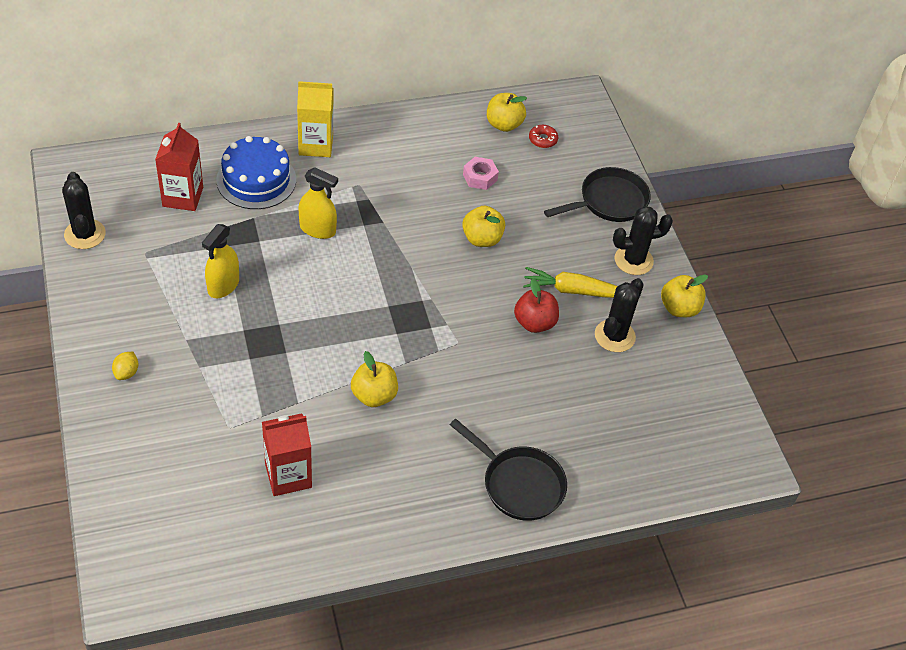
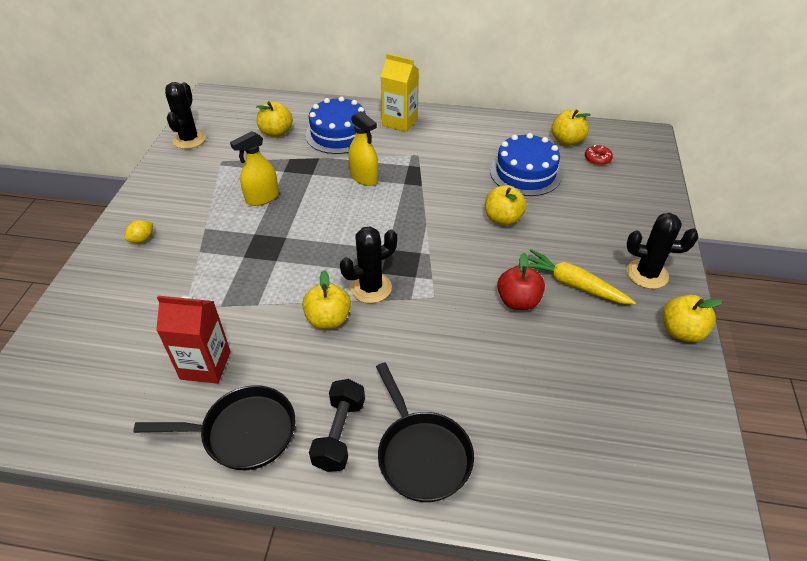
camera: 30 degrees right, 5 degrees down
(183, 197) = (276, 132): red carton -> yellow apple
(444, 492) = (339, 433): none -> black dumbbell
(480, 177) = (525, 173): pink nut -> blue cake
(609, 201) = (641, 219): black pan -> black pan (243, 433)
(614, 336) = (597, 337): black cactus -> black cactus (371, 288)

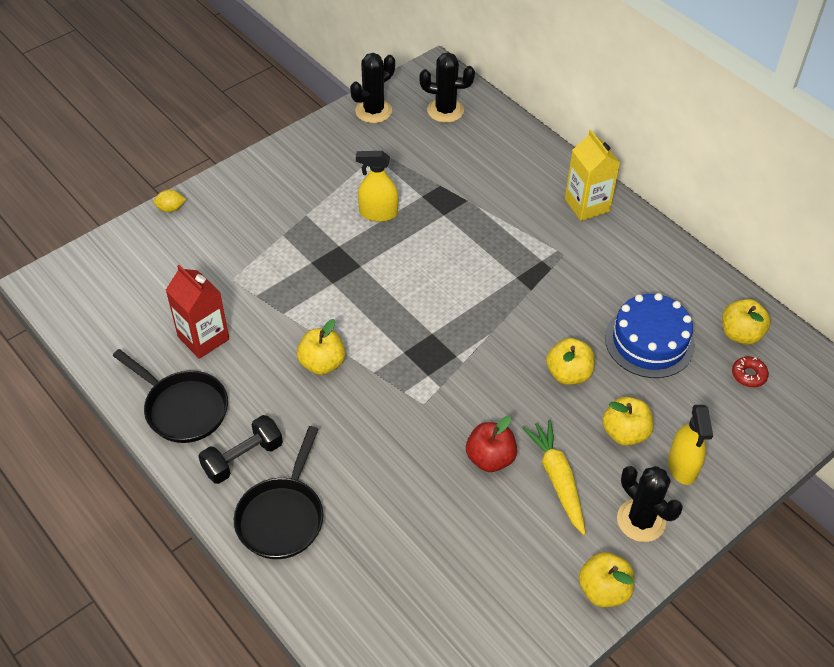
camera: 40 degrees right, 5 degrees up
(142, 239) = (251, 195): yellow lemon -> yellow lemon (171, 208)
(276, 132) = (456, 148): yellow apple -> yellow apple (625, 433)
(338, 134) = (512, 184): blue cake -> none
(364, 177) = (486, 247): yellow spray bottle -> yellow spray bottle (682, 466)
(371, 288) = (381, 359): black cactus -> black cactus (445, 110)

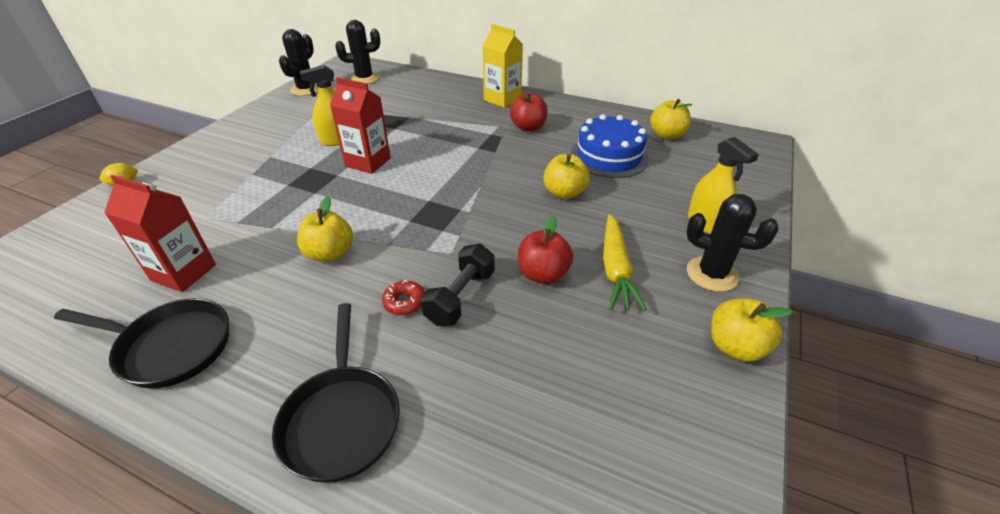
camera: 25 degrees left, 10 degrees down
(243, 458) = (266, 372): black dumbbell -> black dumbbell (460, 297)
(396, 258) = (368, 162): none -> red carton
(557, 479) = (615, 269): yellow carrot -> yellow carrot turned 135 degrees counterclockwise
(589, 264) = (528, 127): none -> red apple
(625, 433) = (641, 216): yellow apple -> none
(748, 375) = (695, 154): red donut -> red donut (404, 302)

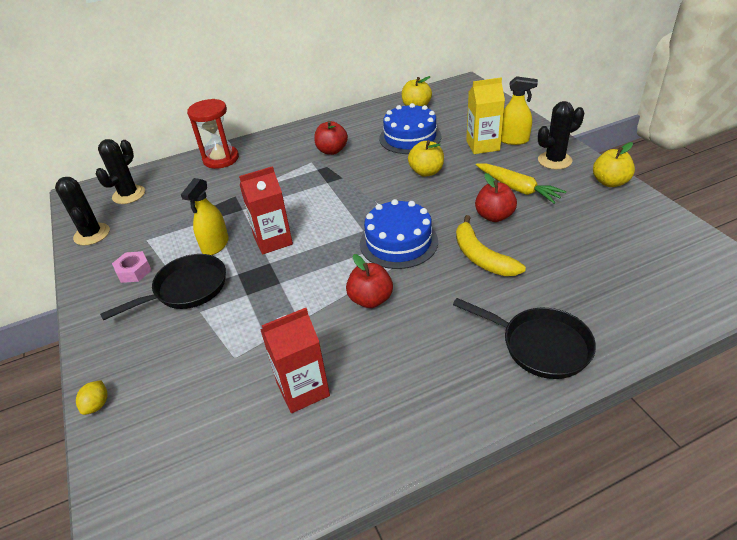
camera: 45 degrees left, 0 degrees up
(170, 347) = (392, 417): black pan -> black pan (186, 289)
(278, 125) = (134, 271): none -> pink nut
(330, 253) = (370, 299): yellow apple -> red apple
(404, 302) = (461, 282): red donut -> none
(431, 229) = (398, 242): none -> blue cake
(450, 88) = (221, 159): none -> red hourglass
(460, 297) = (481, 257): black dumbbell -> yellow banana
(502, 99) = (277, 144): yellow carton -> yellow carton (482, 145)

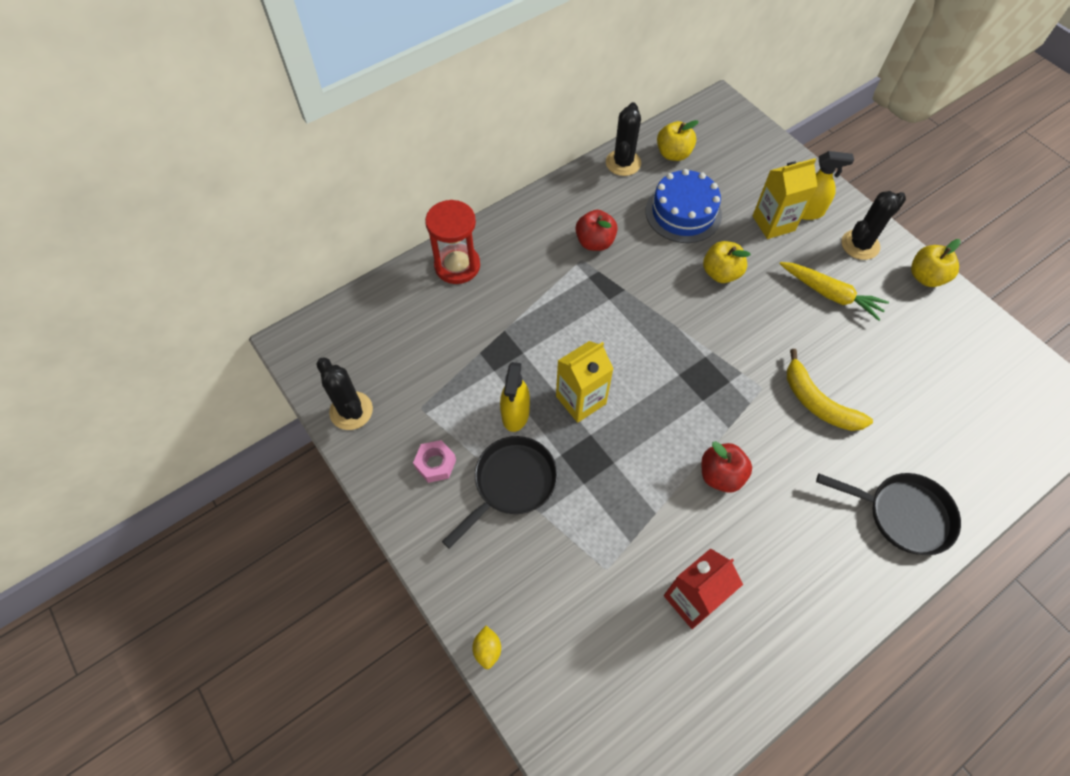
camera: 15 degrees left, 20 degrees up
(129, 195) = (364, 339): black cactus -> black cactus (623, 163)
(273, 240) = (581, 400): red carton -> yellow carton
(398, 242) = (724, 389): blue cake -> none
(494, 216) = (816, 340): red apple -> none

